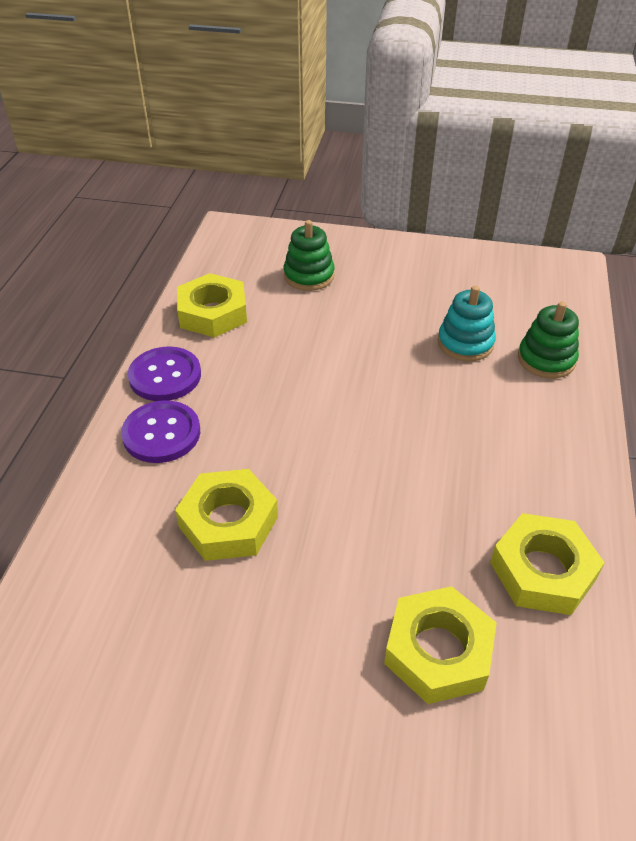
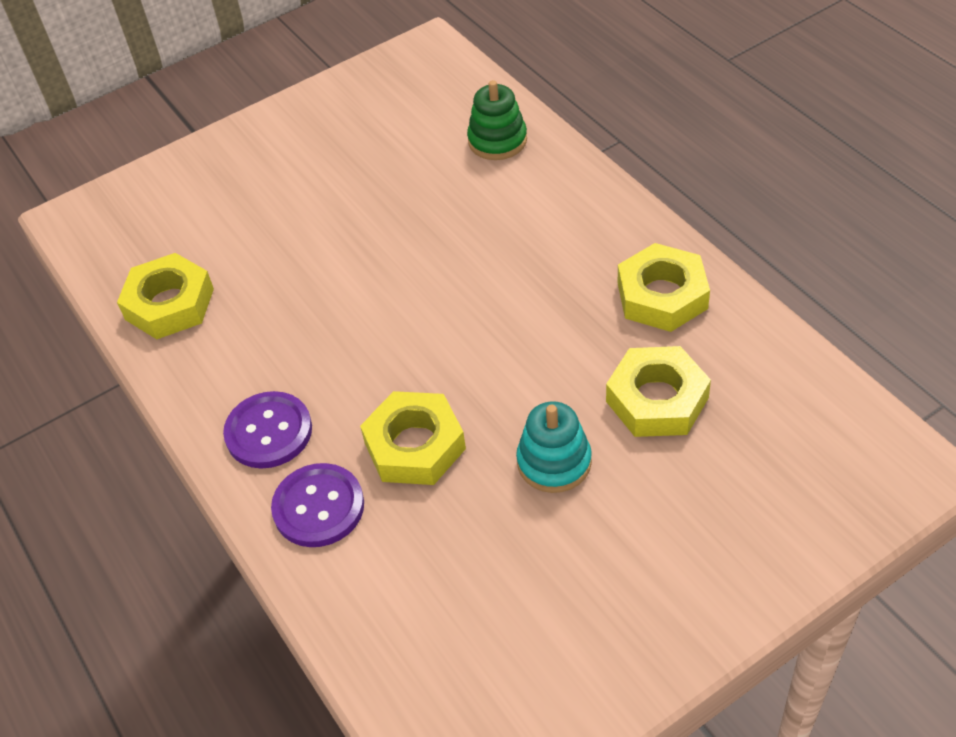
camera: 40 degrees left, 5 degrees up
(165, 376) = (203, 387): purple button -> purple button (318, 507)
(309, 276) = (214, 207): green stacking toy -> none
(465, 343) = (422, 171): turquoise stacking toy -> turquoise stacking toy (554, 462)

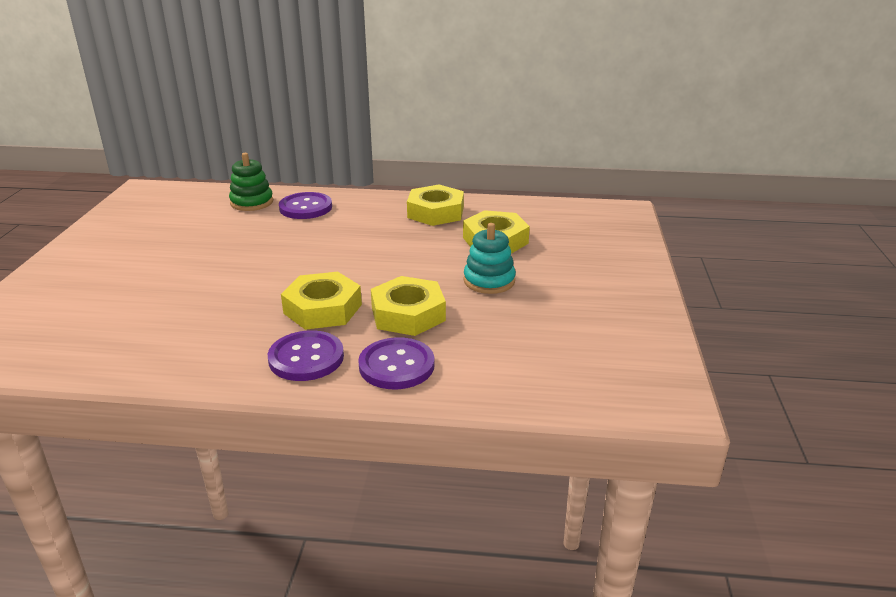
camera: 55 degrees left, 20 degrees down
(169, 304) = (123, 349): yellow nut -> yellow nut (322, 309)
(537, 187) = (305, 208): none -> purple button

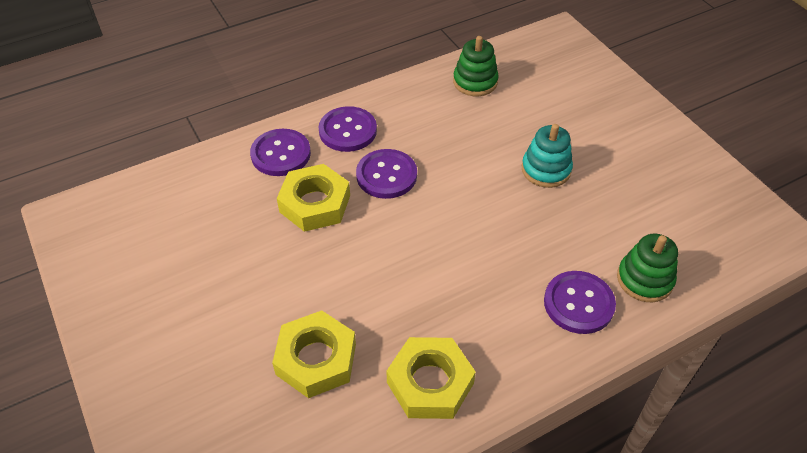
camera: 145 degrees right, 20 degrees up
(119, 347) = (475, 82): none -> green stacking toy
(322, 309) = (386, 175): yellow nut -> purple button
(489, 281) = (276, 282): turquoise stacking toy -> turquoise stacking toy (546, 169)

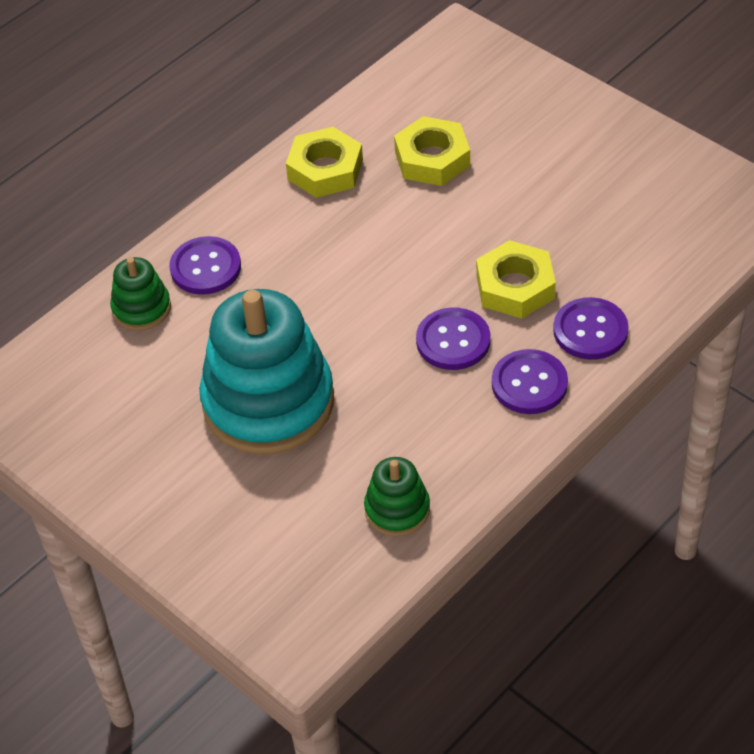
camera: 165 degrees right, 0 degrees up
(546, 169) = (268, 402): turquoise stacking toy -> turquoise stacking toy, size x2.13

